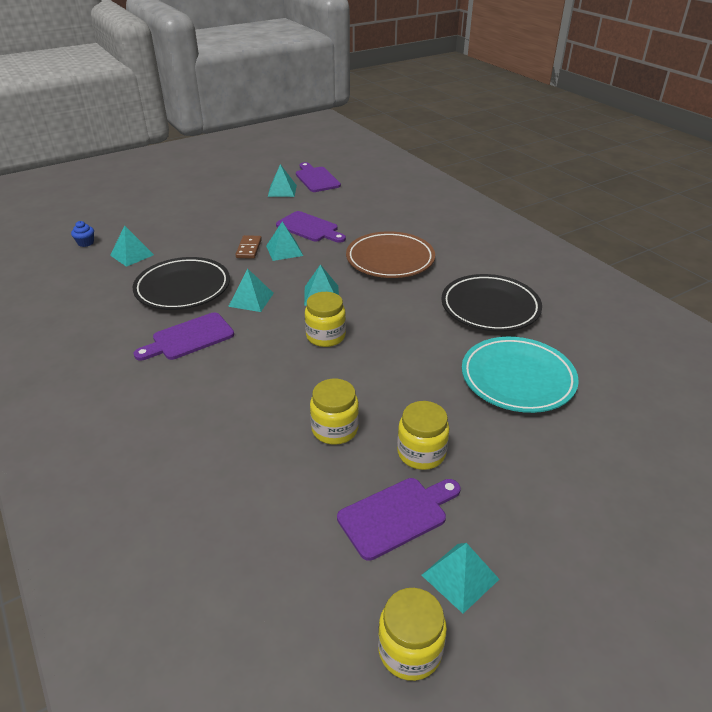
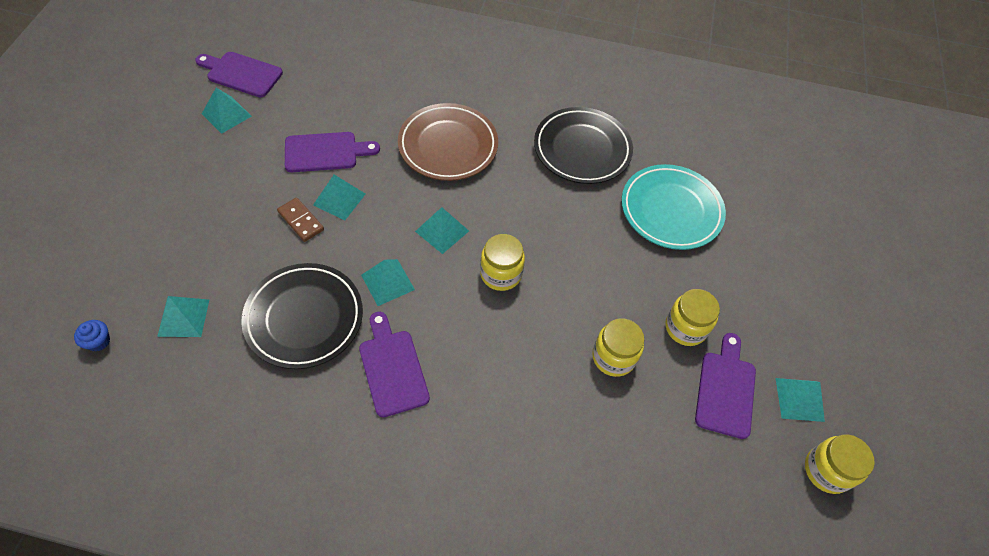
camera: 50 degrees left, 20 degrees up
(189, 338) = (392, 368): purple cutting board -> purple cutting board turned 150 degrees clockwise

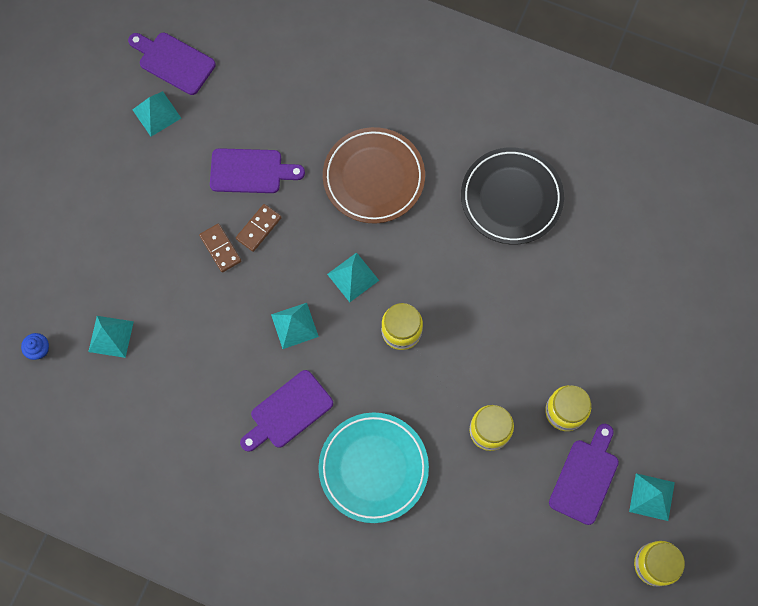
camera: 15 degrees right, 15 degrees up
(304, 318) = (216, 352): black plate -> none
(339, 199) = (259, 228): turquoise pyramid -> brown domino
(392, 368) = (288, 412): purple cutting board -> purple cutting board turned 120 degrees counterclockwise
(671, 210) = (585, 283): turquoise plate -> turquoise plate (373, 468)

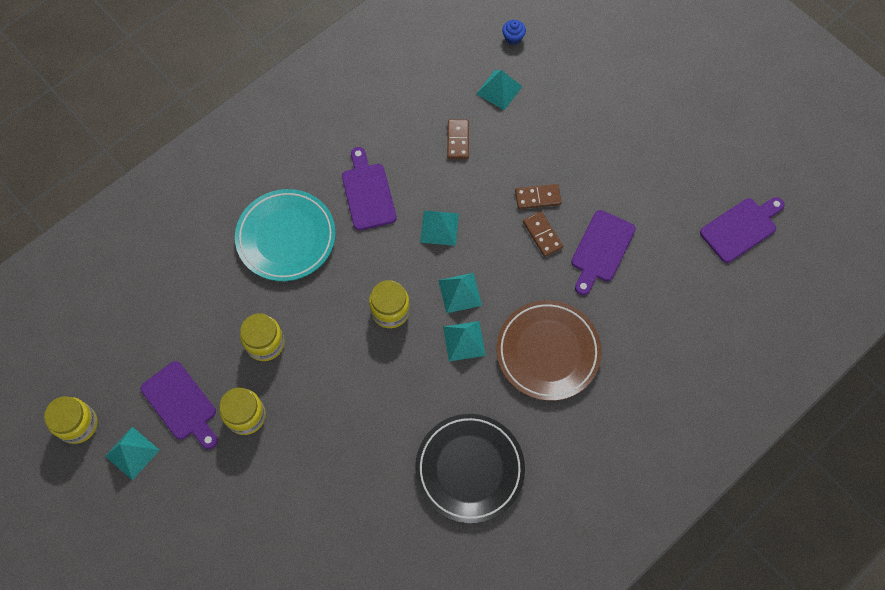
camera: 115 degrees right, 5 degrees down
(156, 114) = (692, 195): turquoise pyramid -> turquoise pyramid (464, 341)
(188, 351) = (458, 140): none -> brown domino

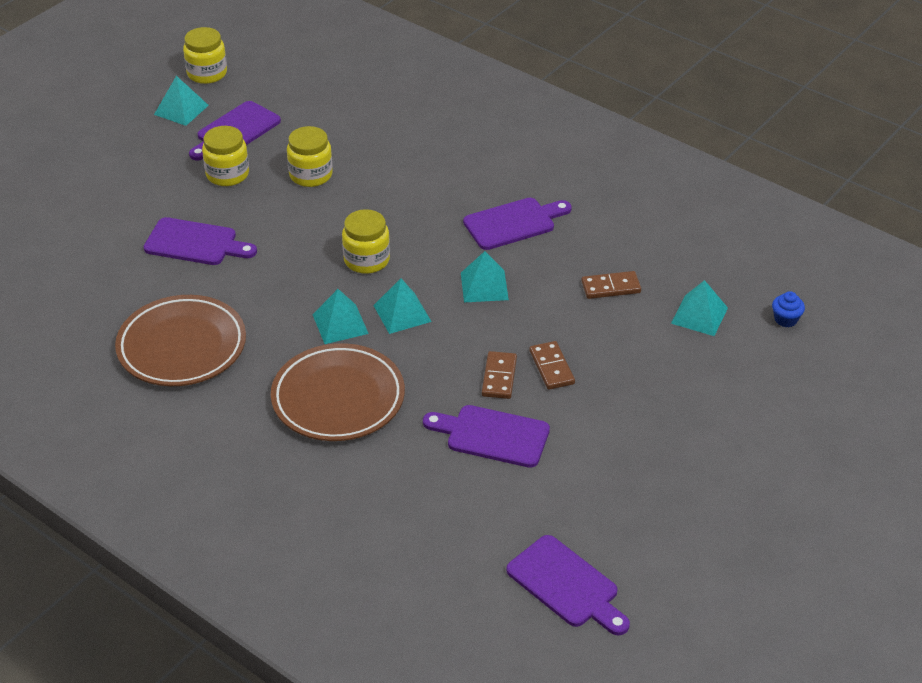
camera: 80 degrees right, 25 degrees down
(286, 237) = (439, 171): turquoise plate -> none
(337, 450) = (195, 243): none -> purple cutting board
(469, 469) = (182, 346): black plate -> brown plate
(542, 235) = (499, 377): brown domino -> brown domino turned 45 degrees counterclockwise

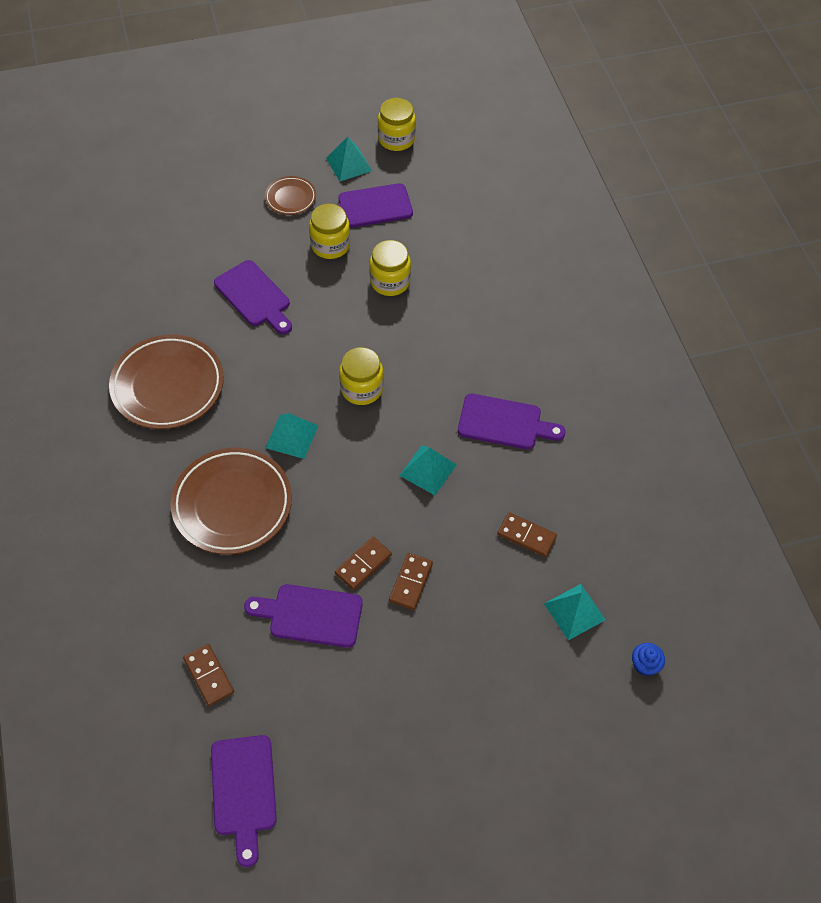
camera: 35 degrees right, 15 degrees up
(151, 157) = (290, 198): none -> brown plate
(402, 313) = (344, 456): turquoise pyramid -> none
(449, 526) = (209, 675): none -> brown domino
(492, 436) = (310, 615): purple cutting board -> purple cutting board turned 45 degrees counterclockwise

